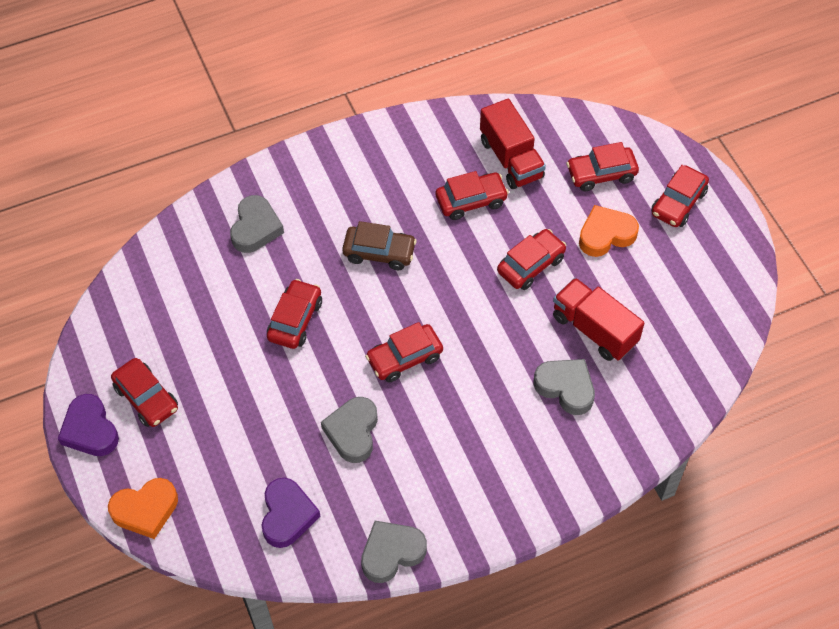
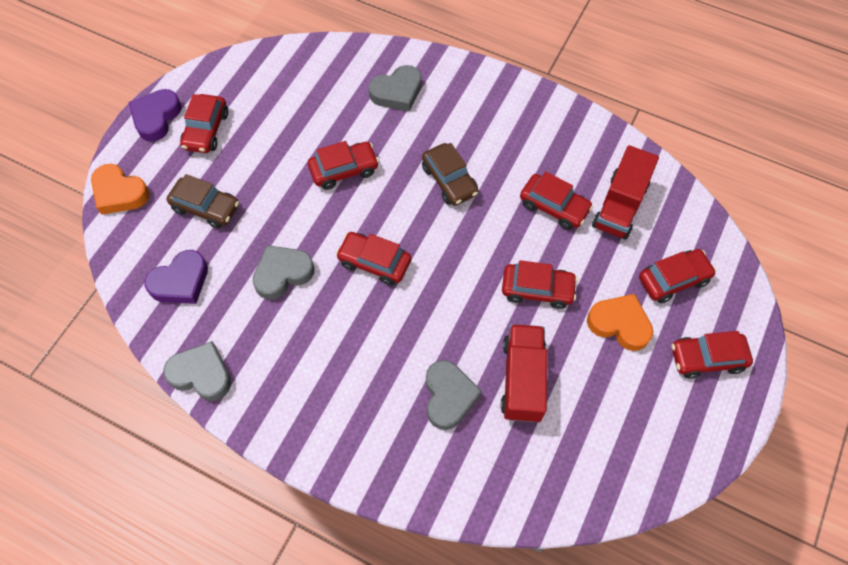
camera: 50 degrees right, 5 degrees up
(230, 449) = (206, 207): none -> brown car
(601, 174) = (673, 279): red car -> red car turned 120 degrees clockwise

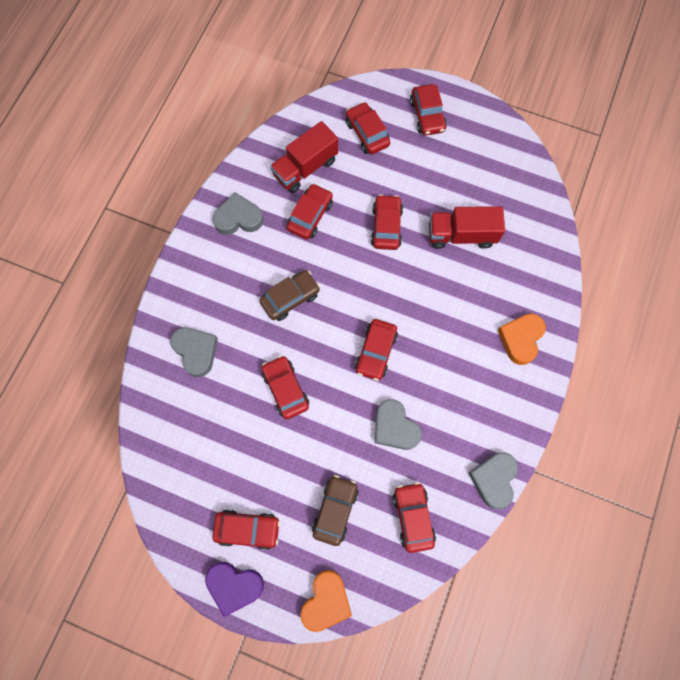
camera: 95 degrees left, 10 degrees up
(181, 282) = (413, 517): purple heart -> red car
(449, 396) = (482, 285): grey heart -> grey heart (238, 218)
(619, 324) = (408, 170): orange heart -> orange heart (521, 339)
(620, 206) = (305, 168): red truck -> red truck turned 120 degrees clockwise

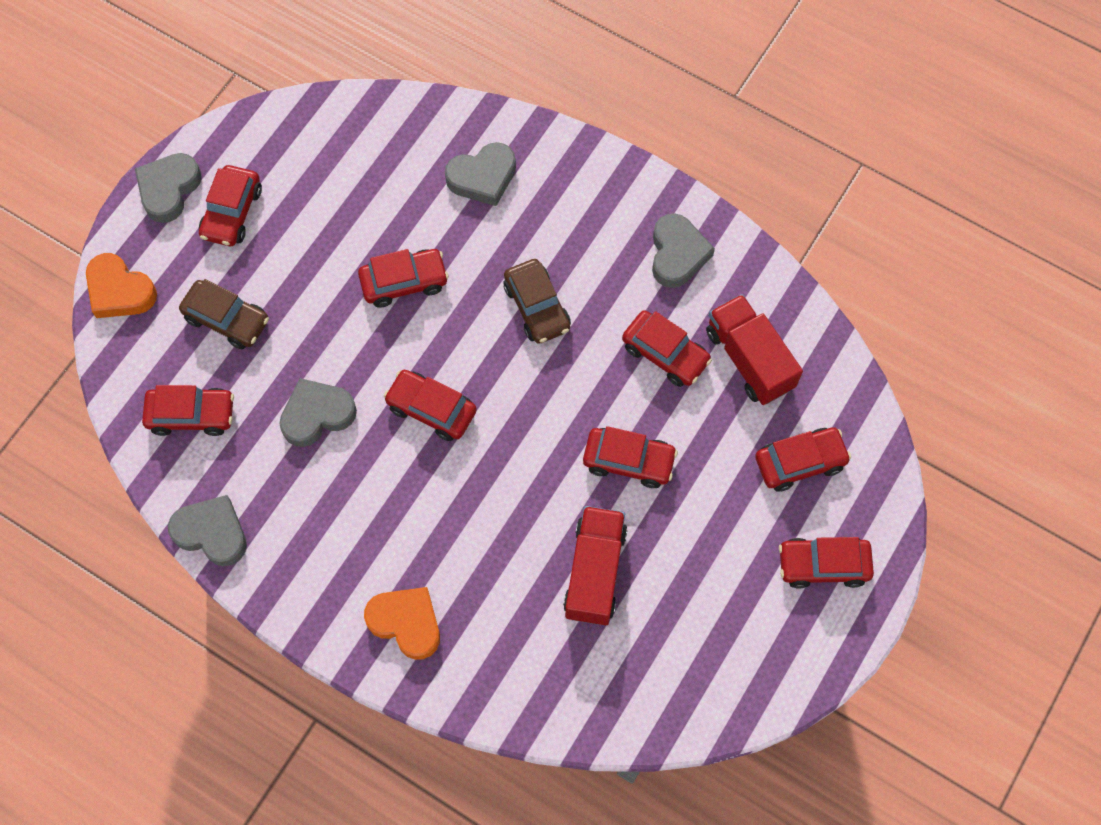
camera: 100 degrees right, 5 degrees down
(234, 585) = (169, 189): purple heart -> grey heart

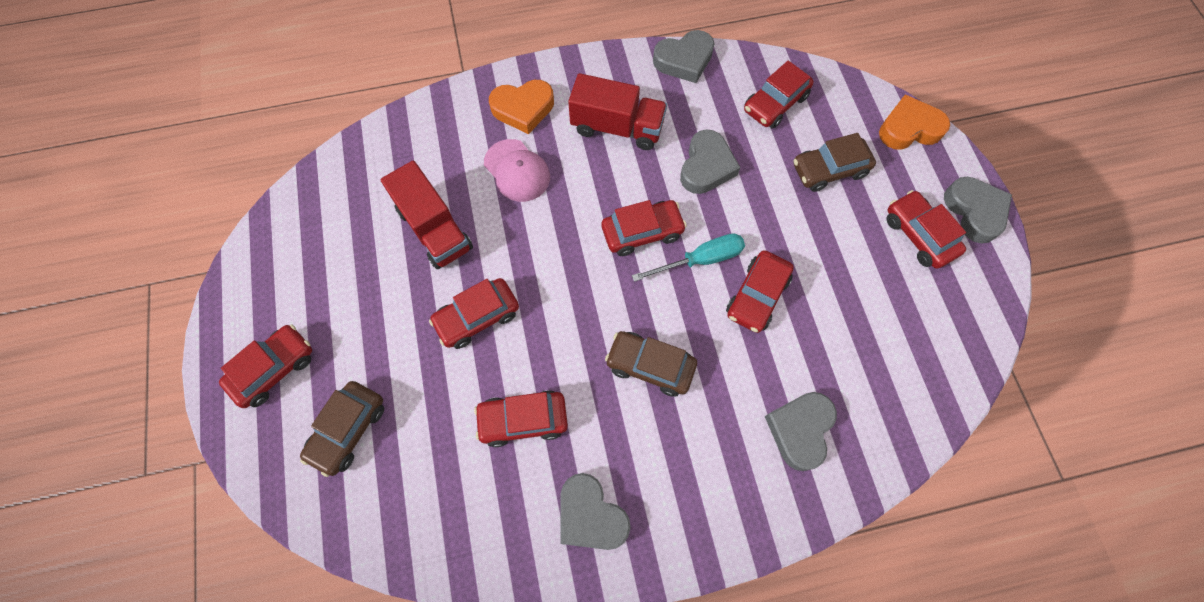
camera: 135 degrees right, 0 degrees up
(413, 346) = (700, 260): none -> turquoise screwdriver
(474, 562) = (517, 171): none -> pink cap
(749, 359) = (454, 477): red truck -> red truck (617, 127)
(800, 462) = (348, 430): red car -> brown car

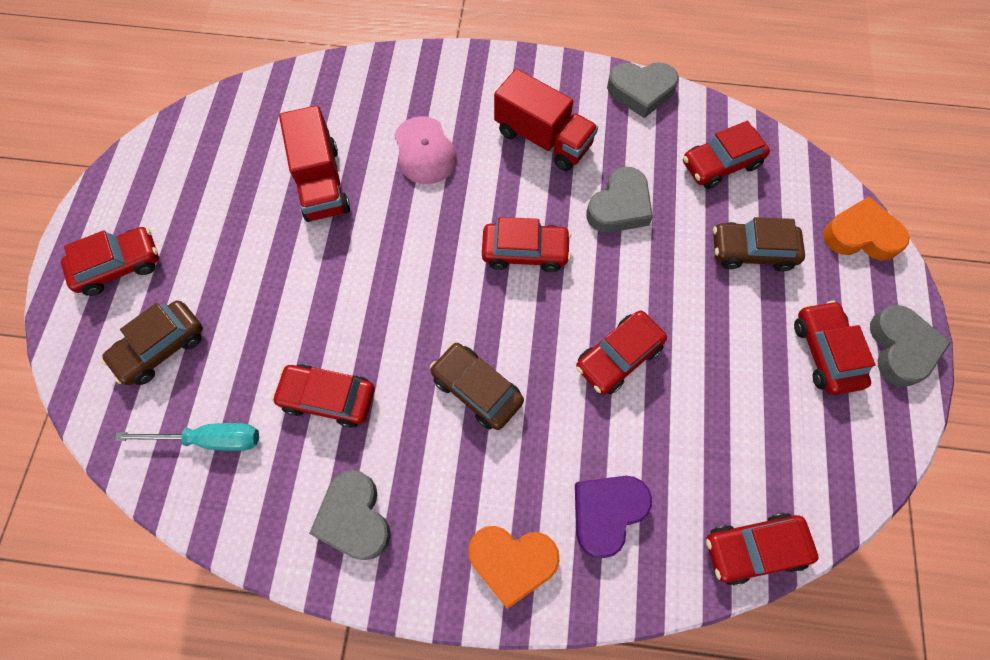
camera: 20 degrees right, 0 degrees up
(477, 317) = (326, 281): red car -> red car (753, 548)
(523, 109) = (456, 92): orange heart -> orange heart (512, 561)
(700, 260) = (573, 299): turquoise screwdriver -> turquoise screwdriver (210, 439)
(800, 430) = (607, 512): grey heart -> purple heart

